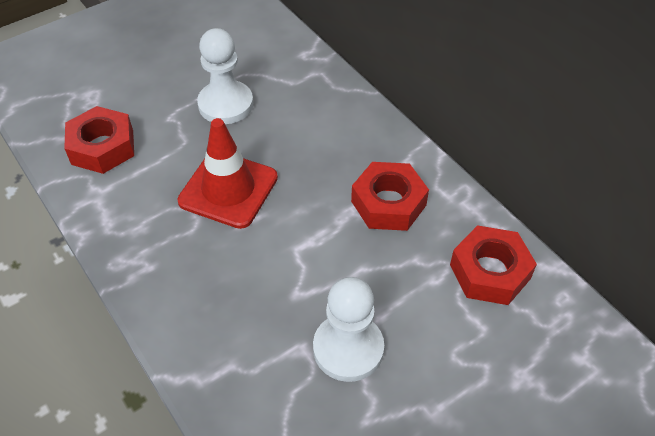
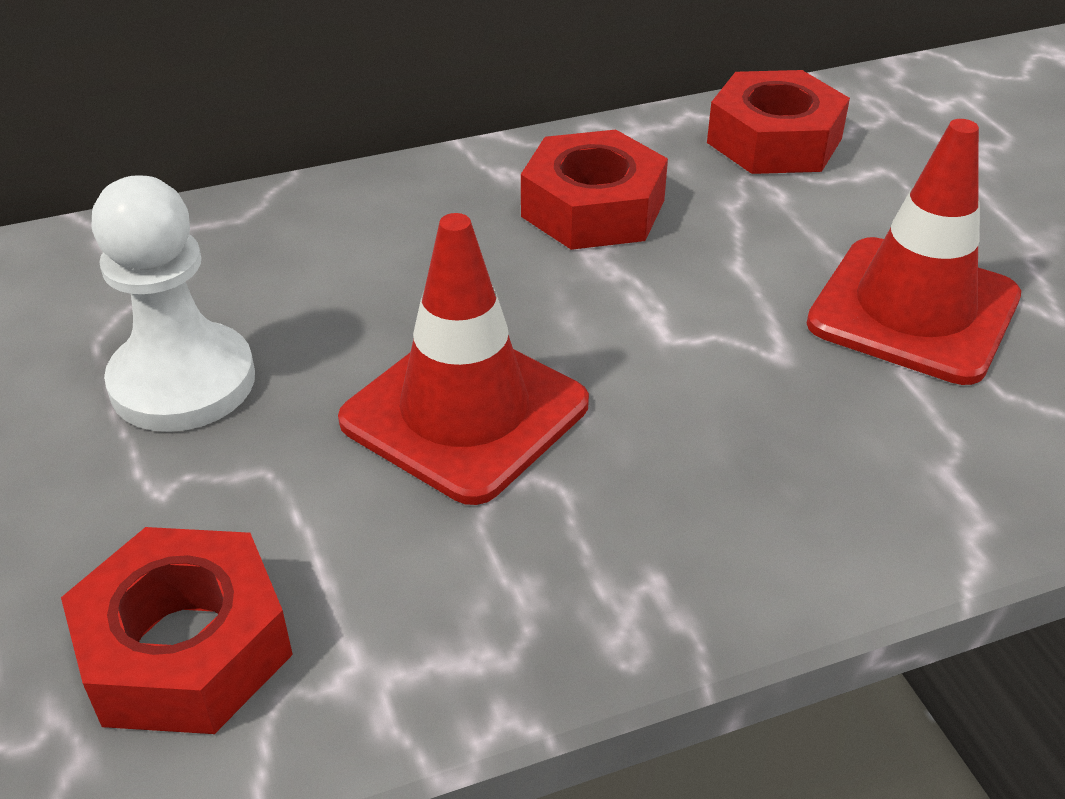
camera: 75 degrees left, 10 degrees down
(348, 349) = (913, 310): white pawn -> red traffic cone

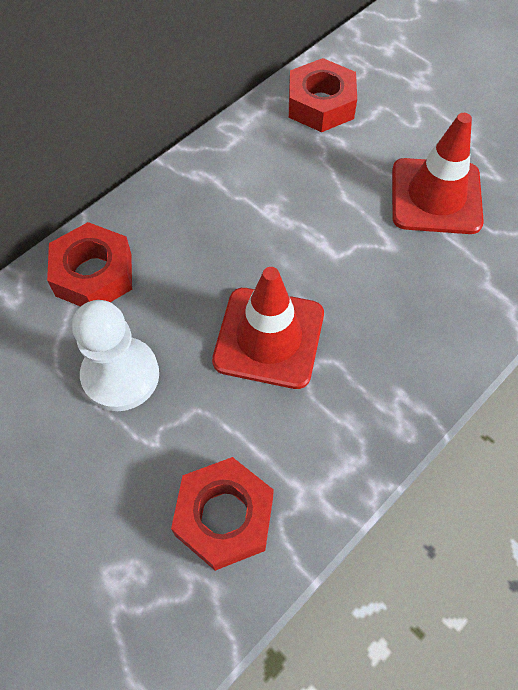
camera: 25 degrees left, 20 degrees up
(593, 208) = (256, 184): red nut -> red nut (94, 274)

